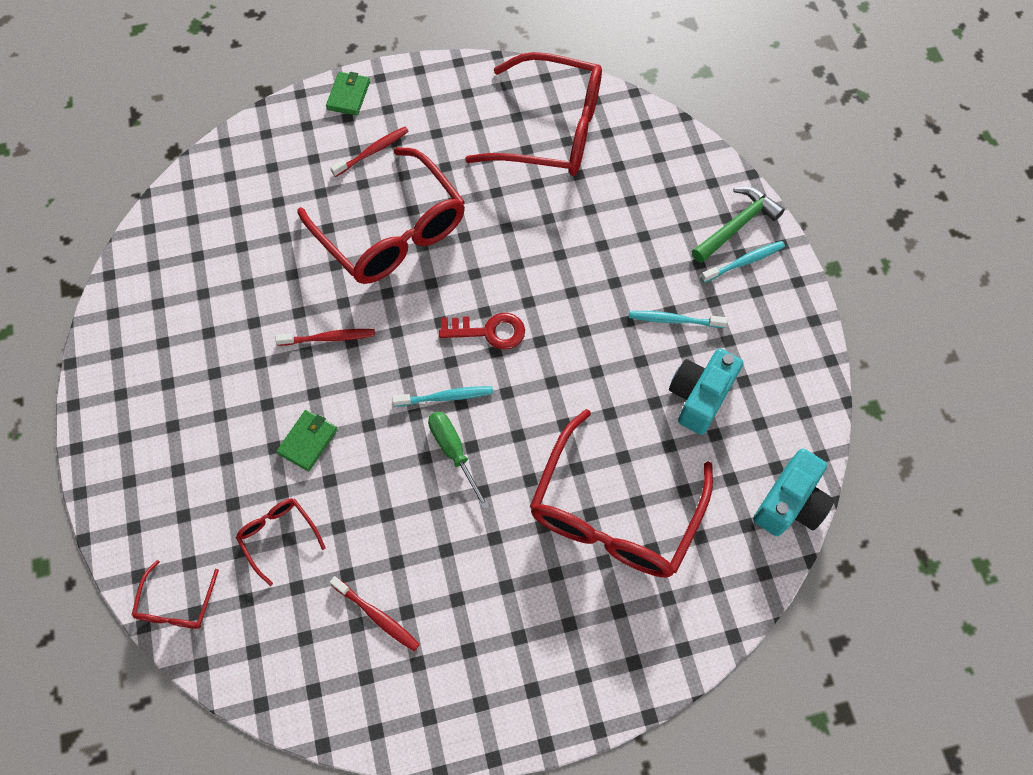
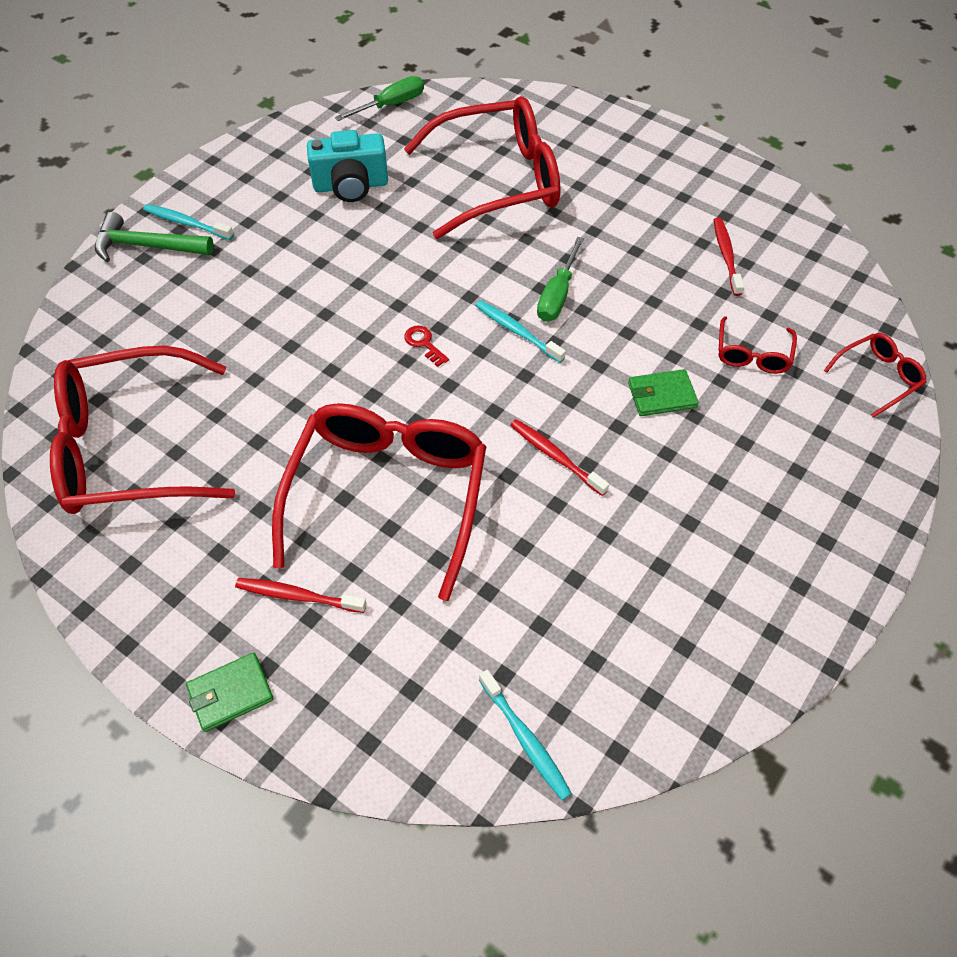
camera: 130 degrees left, 10 degrees down
(489, 331) = (424, 343): red key -> red key, size x0.58
(551, 130) = (130, 448): red glasses -> red glasses turned 75 degrees counterclockwise
(674, 320) = (291, 235): turquoise toothbrush -> turquoise toothbrush (525, 739)
(789, 503) = (391, 105): turquoise camera -> green screwdriver

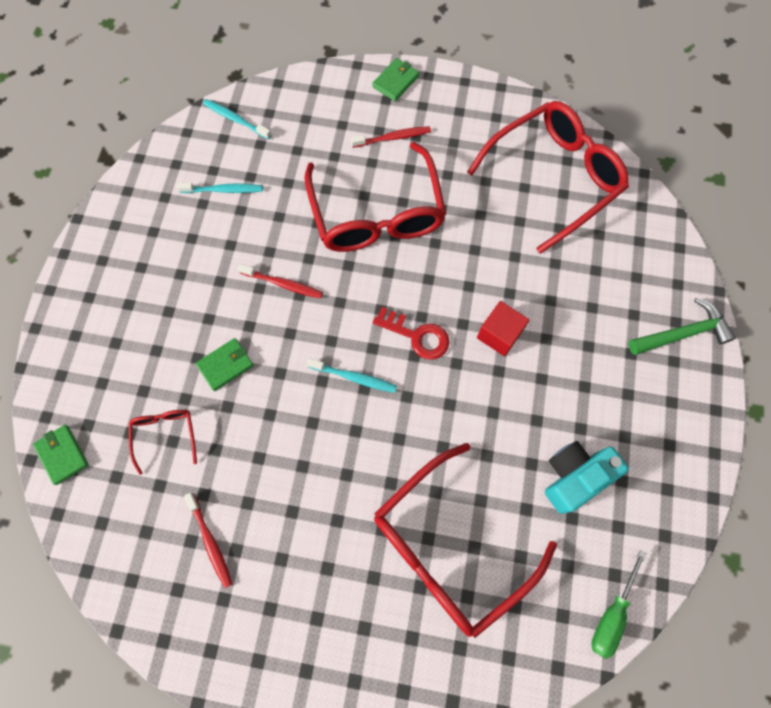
camera: 155 degrees right, 15 degrees up
(186, 223) = (674, 370): turquoise toothbrush -> turquoise toothbrush (224, 190)
(333, 312) = (499, 334): none -> red cube
(424, 343) = (417, 336): red key -> red key, size x1.72
(557, 295) = (338, 428): green screwdriver -> none
(877, 377) = (62, 455): red glasses -> green wallet

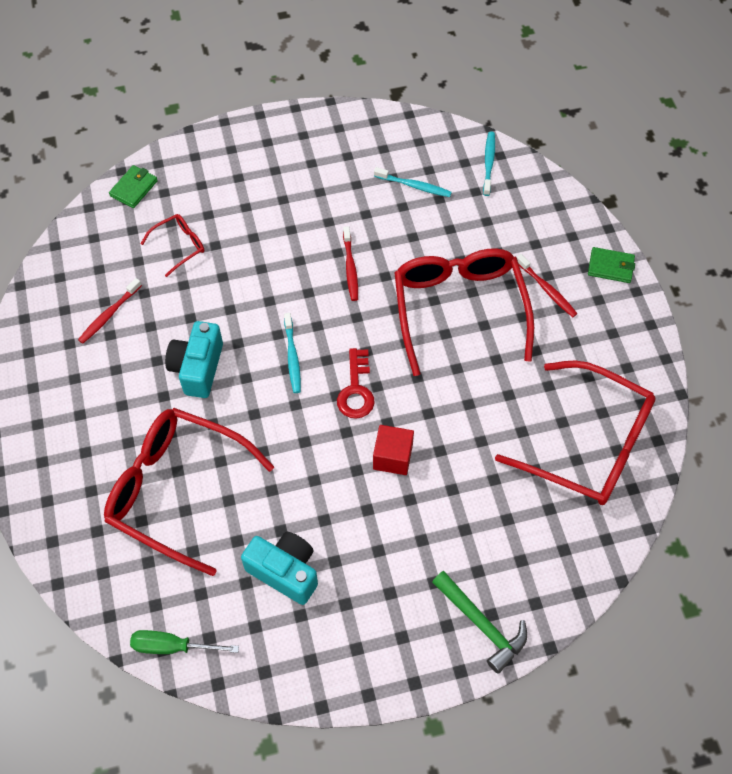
camera: 65 degrees right, 10 degrees down
(224, 190) = (414, 186): turquoise toothbrush -> turquoise toothbrush turned 45 degrees counterclockwise
(225, 365) = (256, 259): green wallet -> none
(322, 473) = (198, 368): none -> turquoise camera
(376, 213) = (459, 309): red glasses -> red glasses turned 120 degrees clockwise

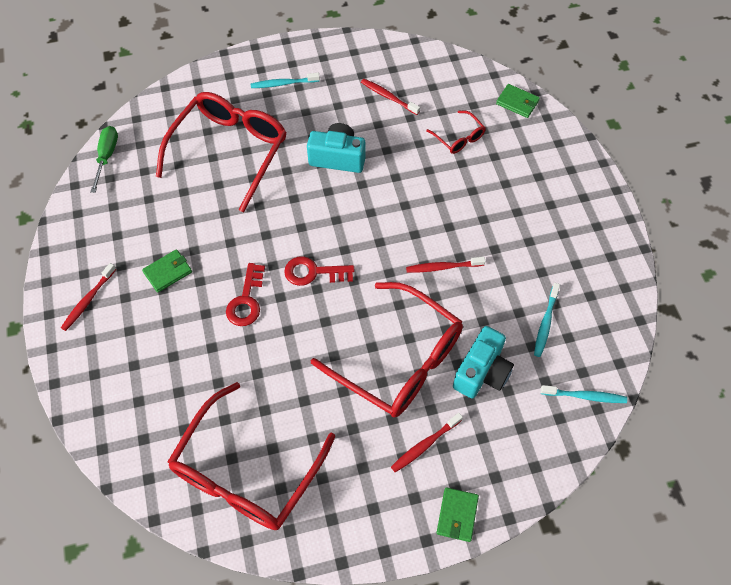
camera: 90 degrees right, 0 degrees up
(285, 571) = (153, 224): turquoise camera -> turquoise camera (482, 372)
(292, 357) = (347, 224): turquoise toothbrush -> turquoise toothbrush (283, 84)
(355, 547) = (168, 272): none -> green wallet
(392, 457) = (246, 300): red cube -> red key
(394, 636) = (88, 300): none -> red toothbrush
(459, 309) = (399, 360): red glasses -> red glasses turned 45 degrees clockwise
(482, 624) = (86, 366): green hammer -> none

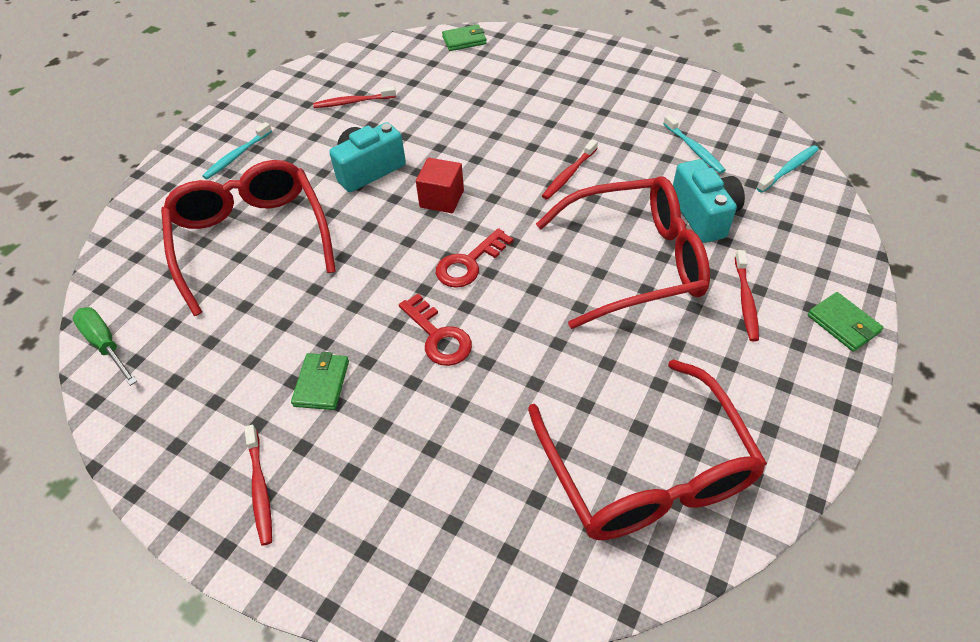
camera: 45 degrees left, 10 degrees down
(351, 216) = (442, 199): none -> red cube
(459, 138) = (452, 89): red glasses -> none

